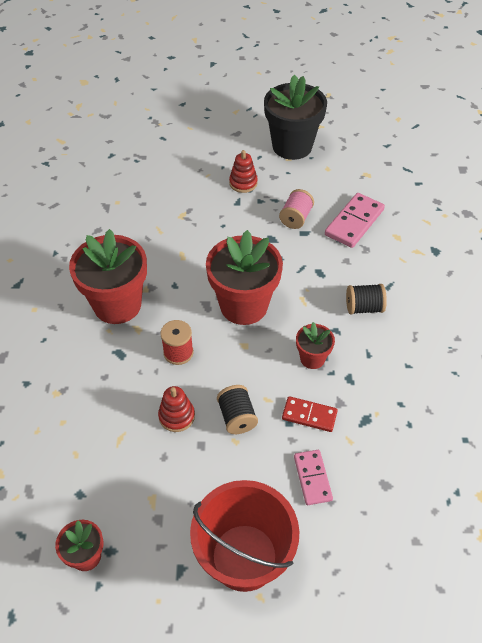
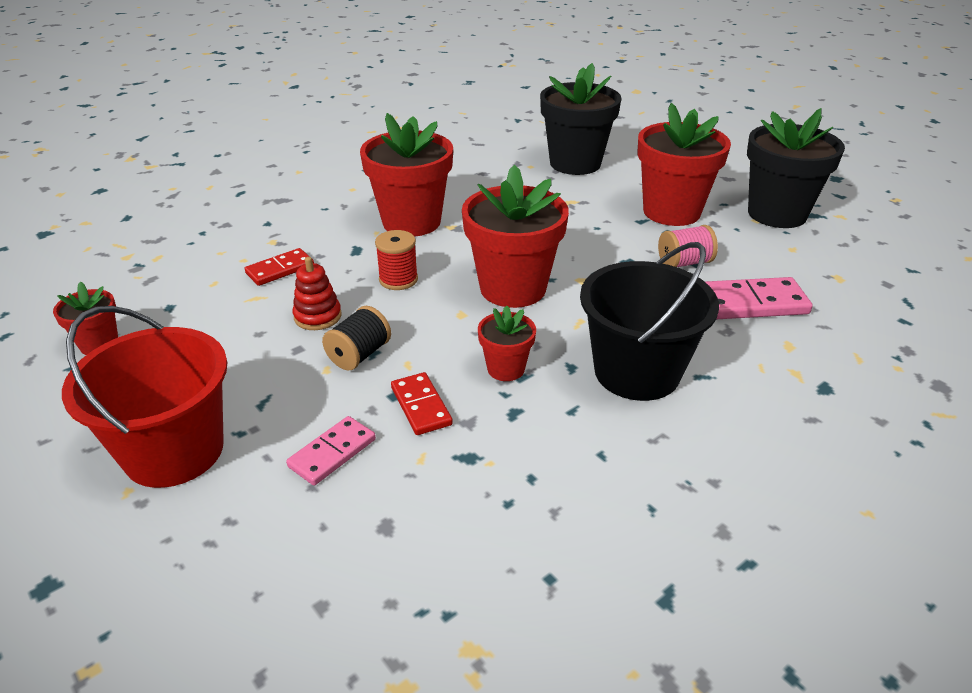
camera: 50 degrees right, 15 degrees down
(99, 407) = (280, 270): none -> red domino
(140, 180) = (575, 163): none -> black flower pot
(243, 183) = (671, 212): red stacking toy -> red flower pot
(364, 307) = (636, 372): black spool -> black bucket

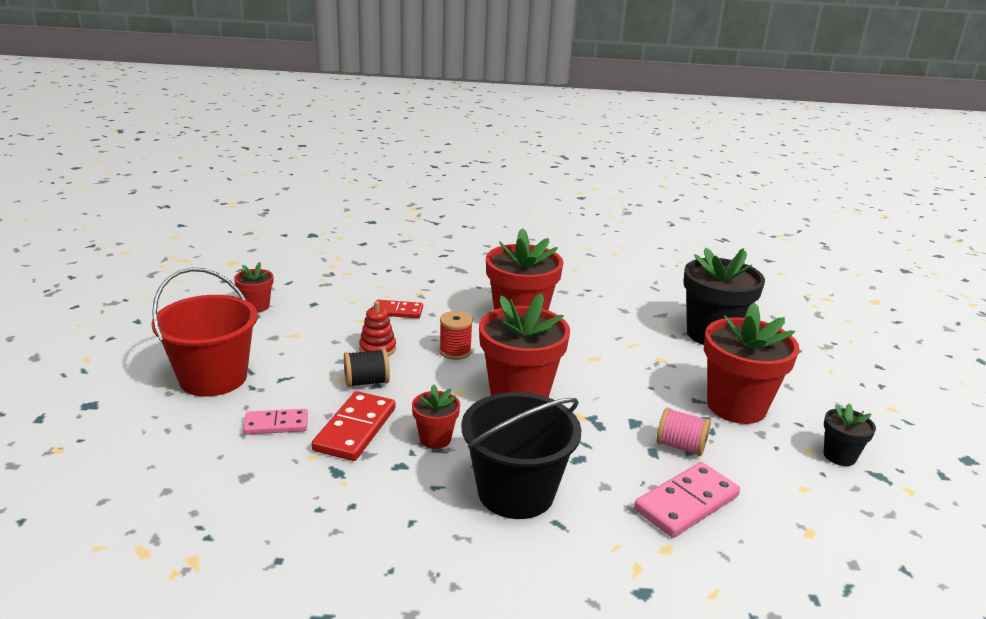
camera: 40 degrees right, 10 degrees down
(421, 406) = (355, 429): red domino -> red domino, size x1.56
(750, 303) = (686, 503): pink domino -> pink domino turned 75 degrees counterclockwise
(777, 214) = (839, 456): black flower pot -> black flower pot, size x0.50

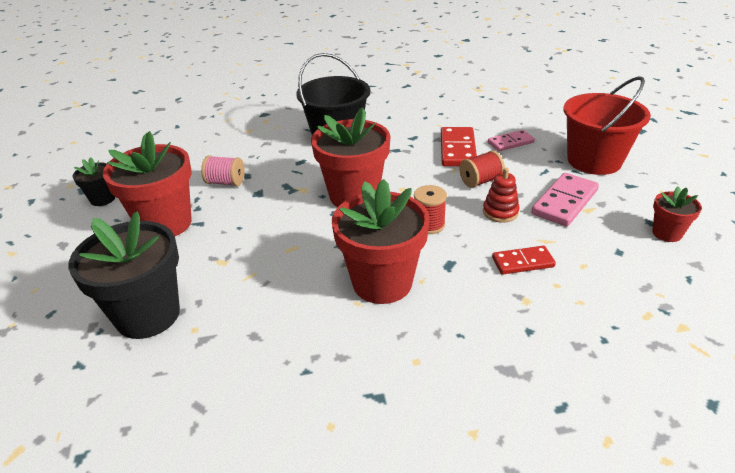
camera: 170 degrees right, 10 degrees up
(366, 382) = (480, 181): black spool -> red spool
(435, 439) = (401, 154): red flower pot -> none
(686, 503) = (231, 151): pink domino -> pink domino (564, 202)

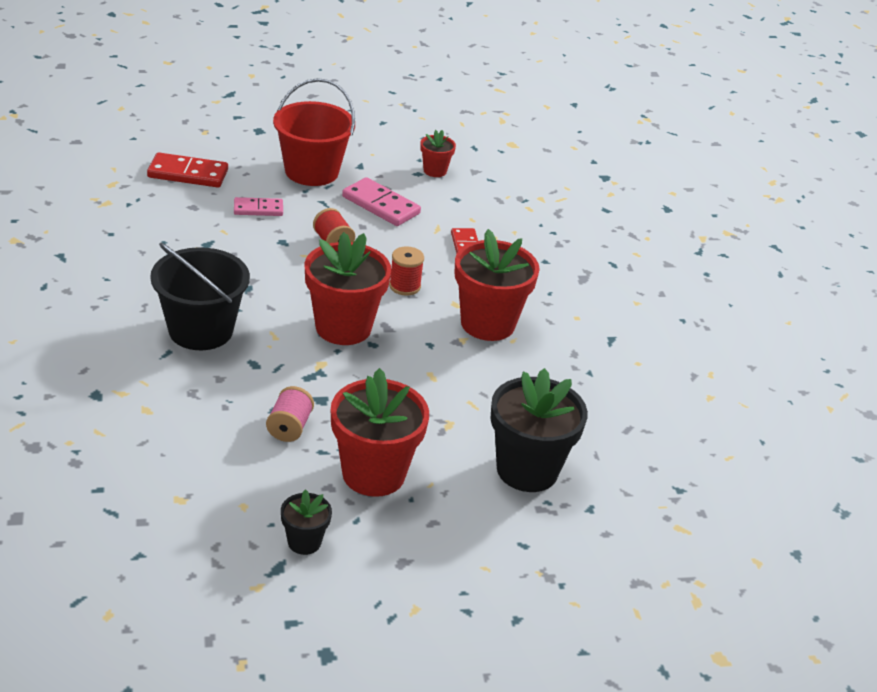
camera: 95 degrees left, 0 degrees up
(457, 149) = (262, 245): red domino -> red domino (188, 174)
(500, 212) = (390, 242): red stacking toy -> none
(510, 142) = (258, 209): pink domino -> pink domino turned 75 degrees counterclockwise

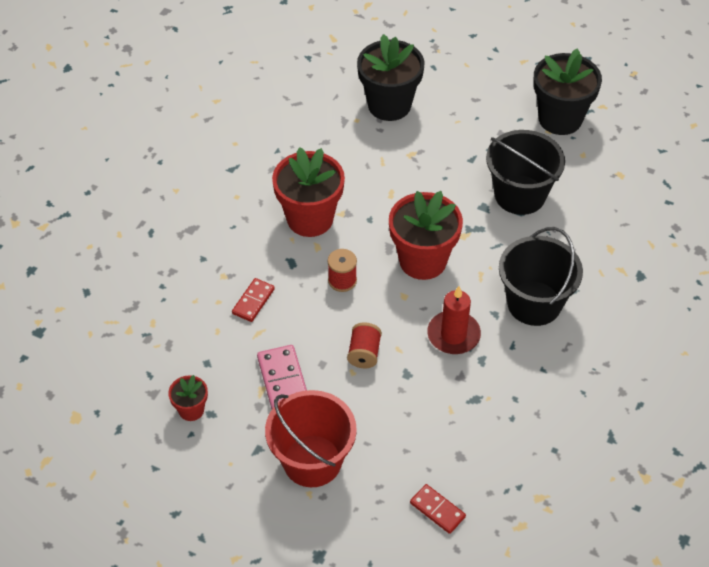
camera: 140 degrees left, 15 degrees up
(188, 174) = (437, 510): red domino -> red domino, size x0.64
(258, 209) = (401, 426): pink domino -> none
(263, 280) = (453, 335): none -> red candle
(289, 427) = (520, 195): pink spool -> black bucket
(304, 542) = (560, 119): black flower pot -> black flower pot, size x2.02
(373, 474) = (488, 141): red flower pot -> none

